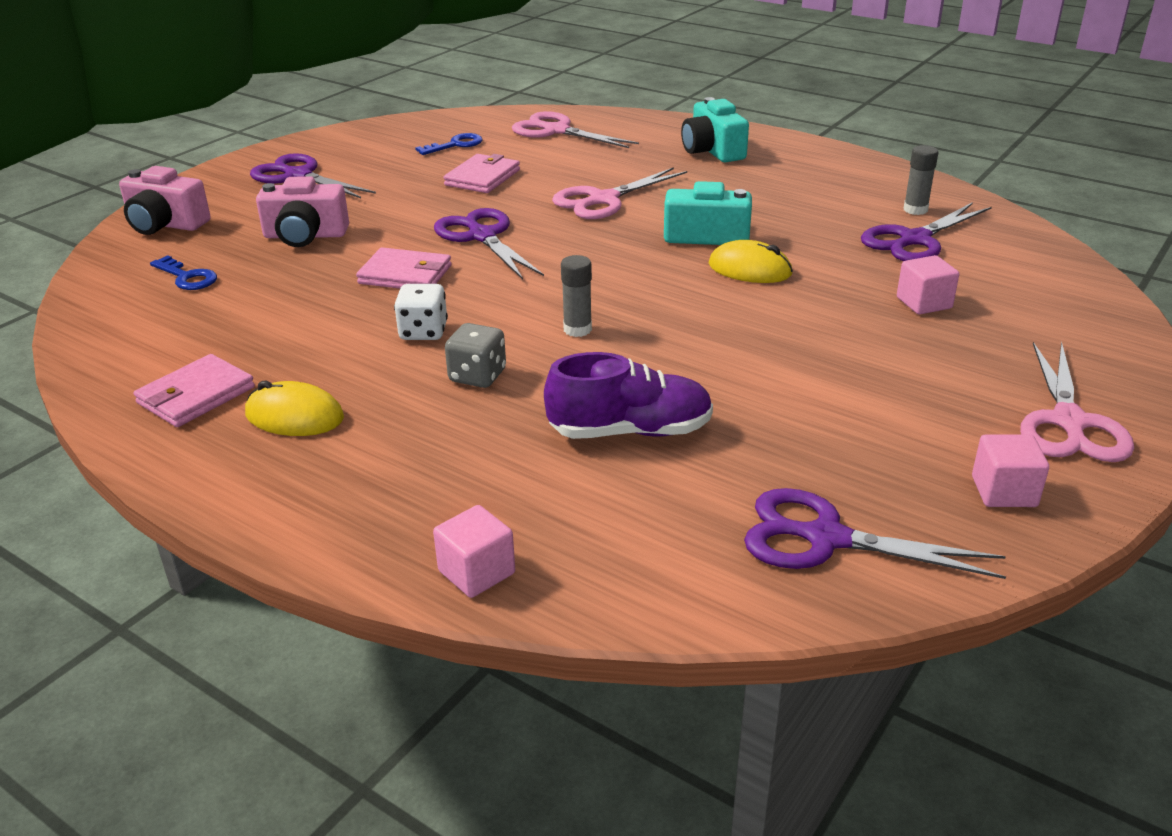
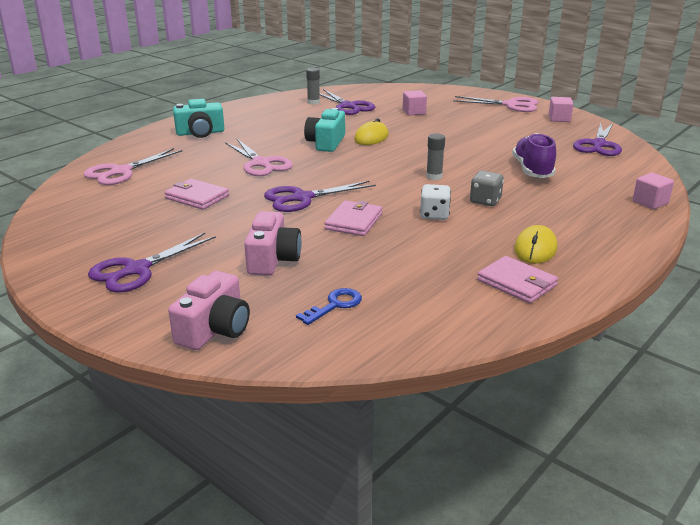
camera: 85 degrees left, 5 degrees down
(455, 145) = (118, 206): blue key -> none

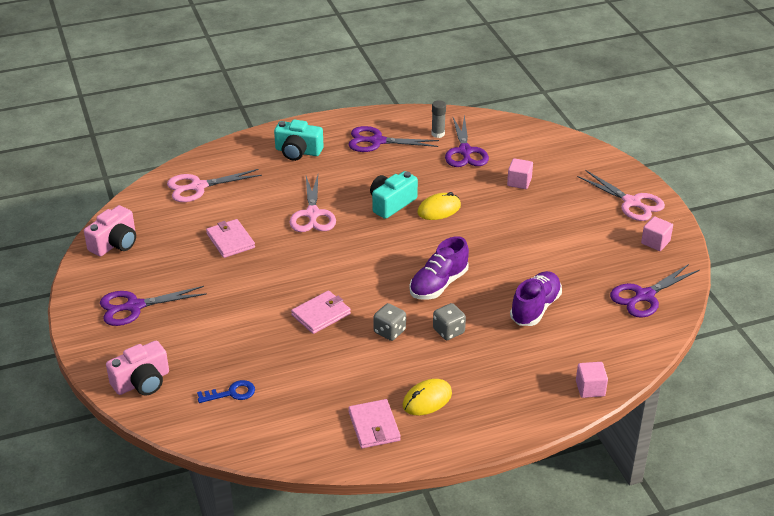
camera: 30 degrees right, 10 degrees up
(273, 259) = (228, 332): pink camera -> pink camera (115, 243)
(302, 198) = (307, 272): purple scissors -> purple scissors (377, 141)
(434, 177) = (438, 284): grey glue stick -> purple shoe
(434, 215) = (389, 331): white dice -> grey dice

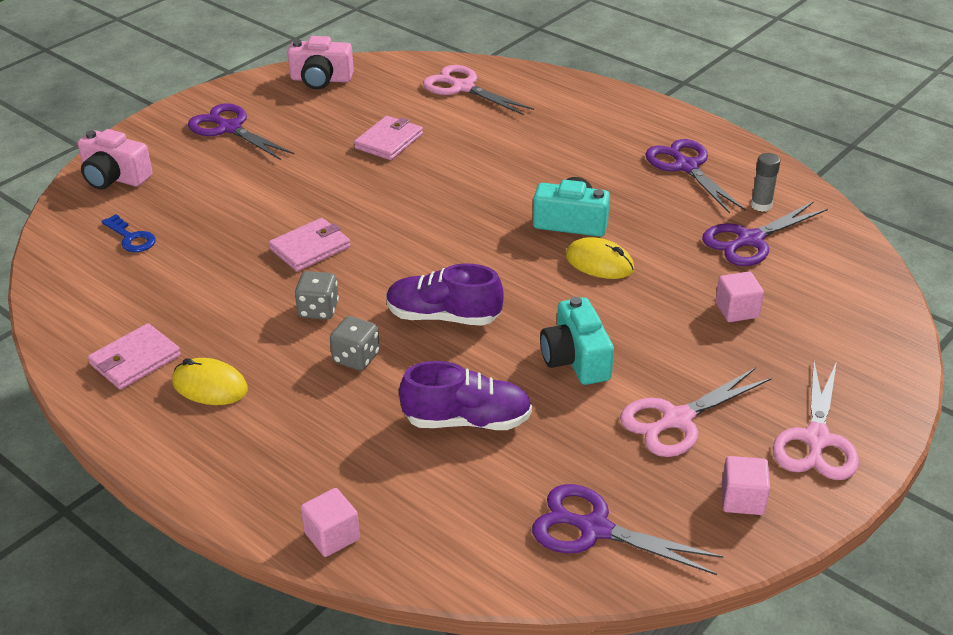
camera: 60 degrees right, 0 degrees up
(298, 151) = (598, 122): turquoise camera -> turquoise camera (575, 359)
(312, 214) = (490, 175): pink scissors -> pink scissors (677, 420)
(321, 314) = (310, 248): pink wallet -> pink wallet turned 60 degrees counterclockwise

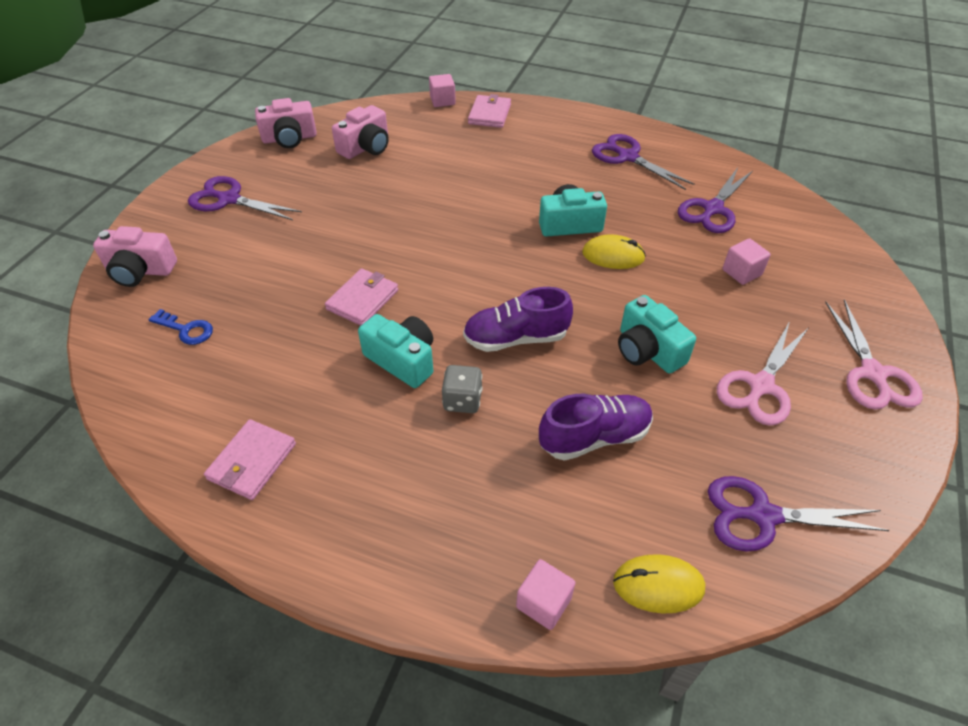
camera: 20 degrees left, 10 degrees up
(210, 386) = (341, 469): yellow mouse -> yellow mouse (658, 585)
(318, 310) = (402, 360): grey dice -> turquoise camera
(389, 141) = (378, 183): pink wallet -> pink wallet (489, 114)
(396, 103) = (366, 147): none -> pink camera
(463, 88) = (415, 123): pink scissors -> none
(742, 499) = (856, 447): pink cube -> pink cube (442, 101)
(761, 205) = (702, 178): grey glue stick -> none

